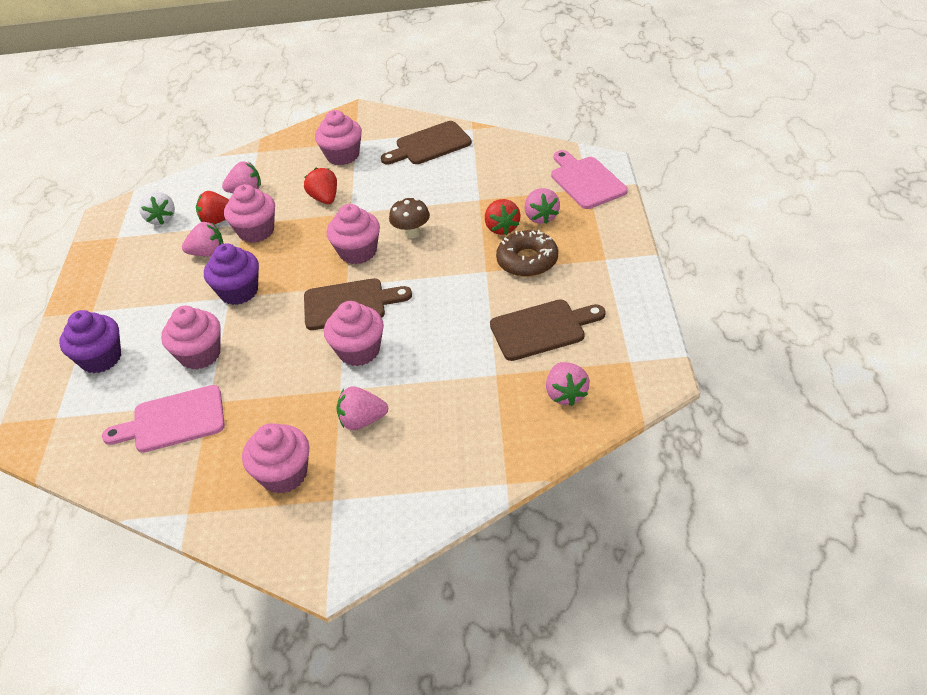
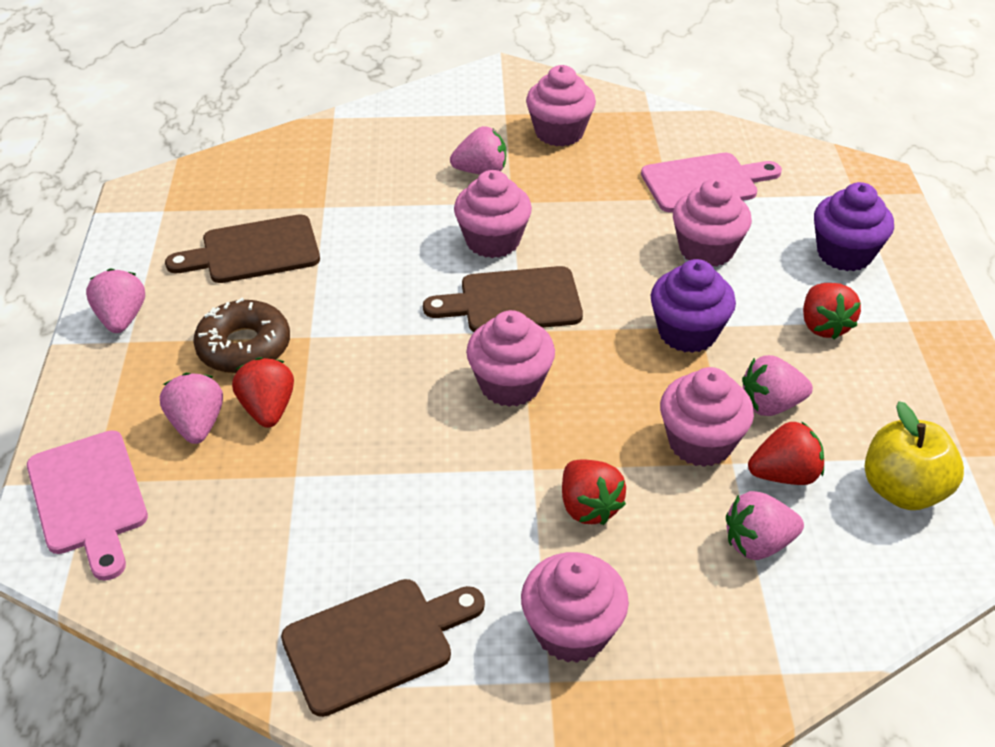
camera: 175 degrees right, 0 degrees up
(149, 303) = (823, 326): none -> red strawberry
(161, 218) = (902, 490): white strawberry -> yellow apple
(412, 233) = (420, 413): brown mushroom -> none
(566, 394) = (249, 182): pink strawberry -> pink strawberry (122, 318)

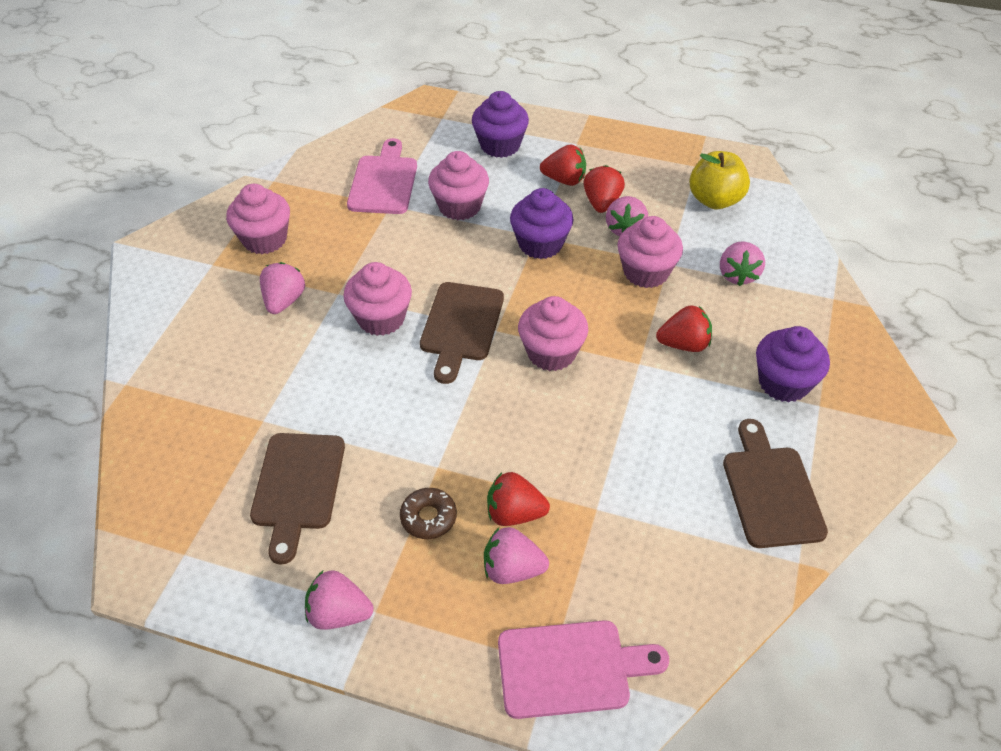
camera: 70 degrees left, 5 degrees up
(244, 347) = (428, 517): brown donut -> brown donut, size x0.64
(572, 630) = (783, 383): pink cupcake -> purple cupcake
(784, 474) = (686, 244): red strawberry -> red strawberry (601, 203)

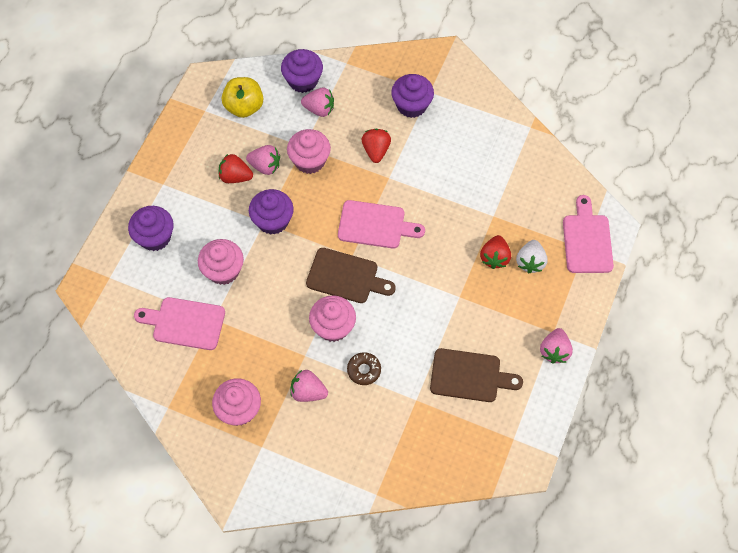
camera: 85 degrees left, 15 degrees up
(428, 517) = (495, 303): brown donut -> brown donut (364, 370)
(512, 569) = (530, 262): pink strawberry -> white strawberry
(551, 353) = (375, 225): pink cupcake -> pink cutting board
(564, 180) = (205, 197): red strawberry -> none
(771, 491) = (486, 129): brown cutting board -> none
(781, 253) = (303, 80): none -> purple cupcake

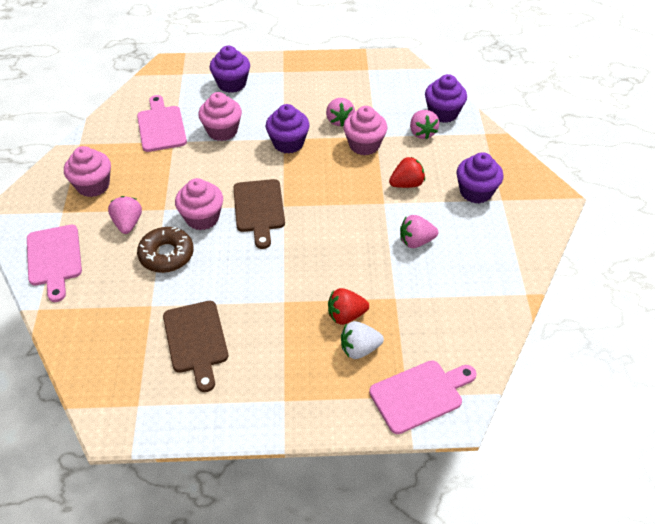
camera: 65 degrees right, 15 degrees down
(235, 177) = (317, 107): red strawberry -> none
(244, 107) = (388, 89): yellow apple -> none
(364, 370) = (166, 255): brown donut -> brown donut, size x1.56
(375, 225) = (326, 211): pink cutting board -> pink cutting board (54, 258)
(554, 351) = (261, 409): pink strawberry -> pink strawberry (416, 241)

